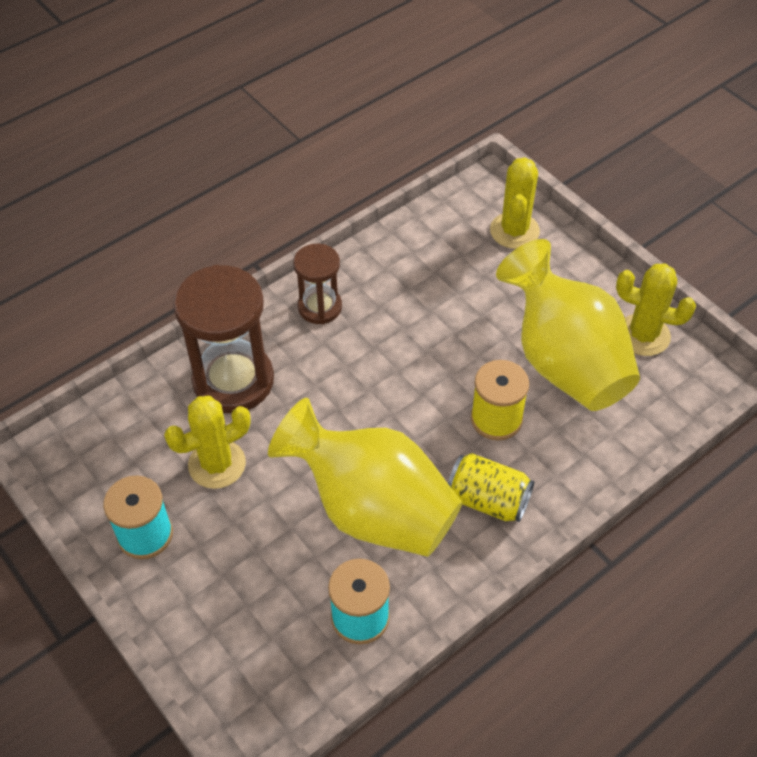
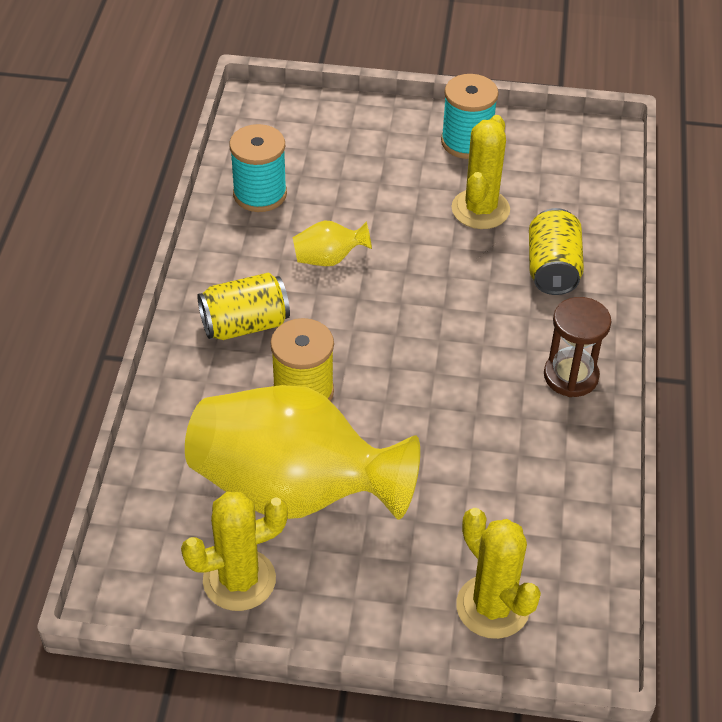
camera: 135 degrees right, 5 degrees down
(233, 380) = (552, 269): brown hourglass -> yellow can
(372, 509) = (329, 259): yellow vase -> yellow vase, size x0.40

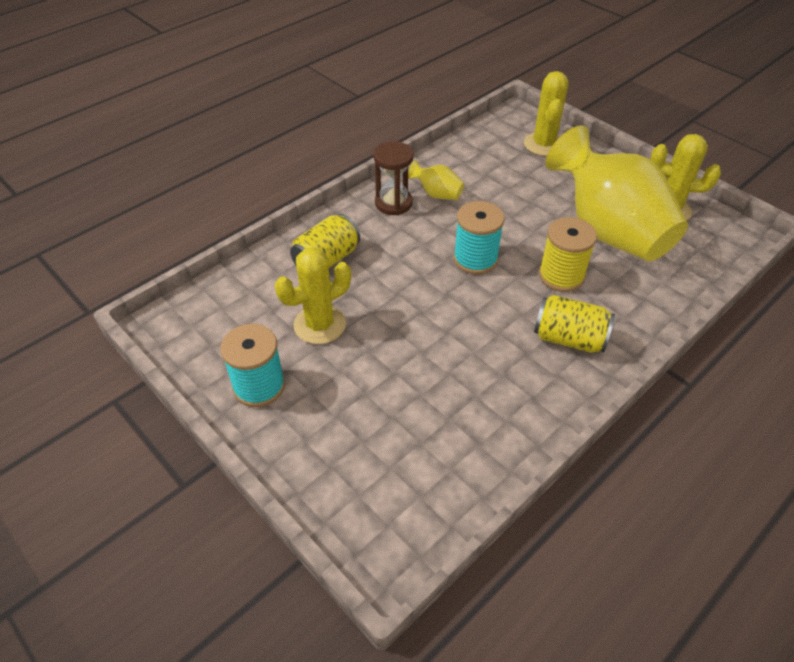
camera: 140 degrees left, 0 degrees up
(260, 194) = (472, 444): turquoise spool -> turquoise spool (475, 259)
(329, 259) = (467, 352): yellow vase -> yellow vase (437, 194)

